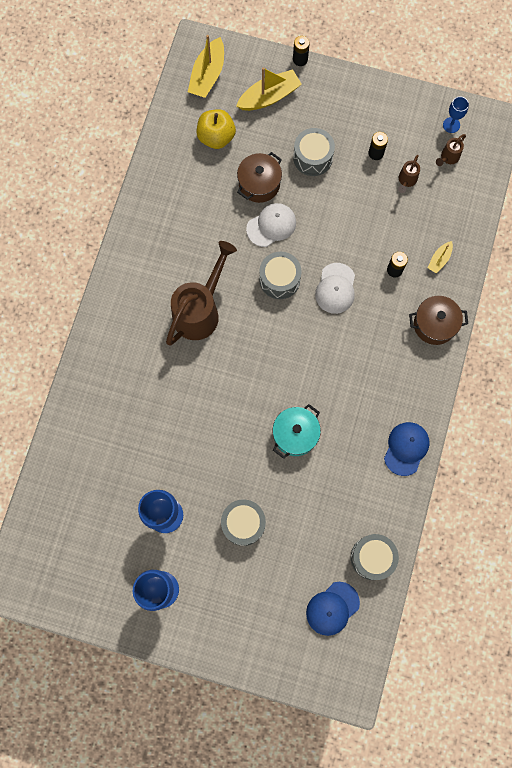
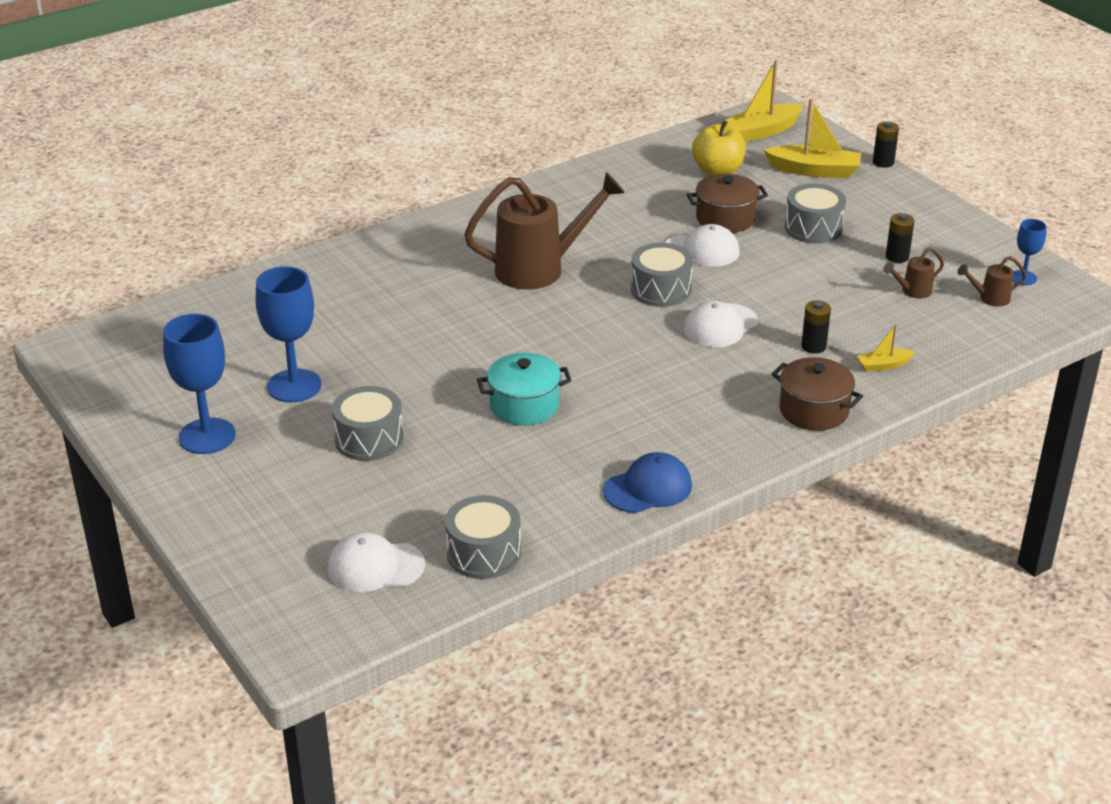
camera: 40 degrees right, 40 degrees down
(332, 608) = (375, 566): blue cap -> white cap

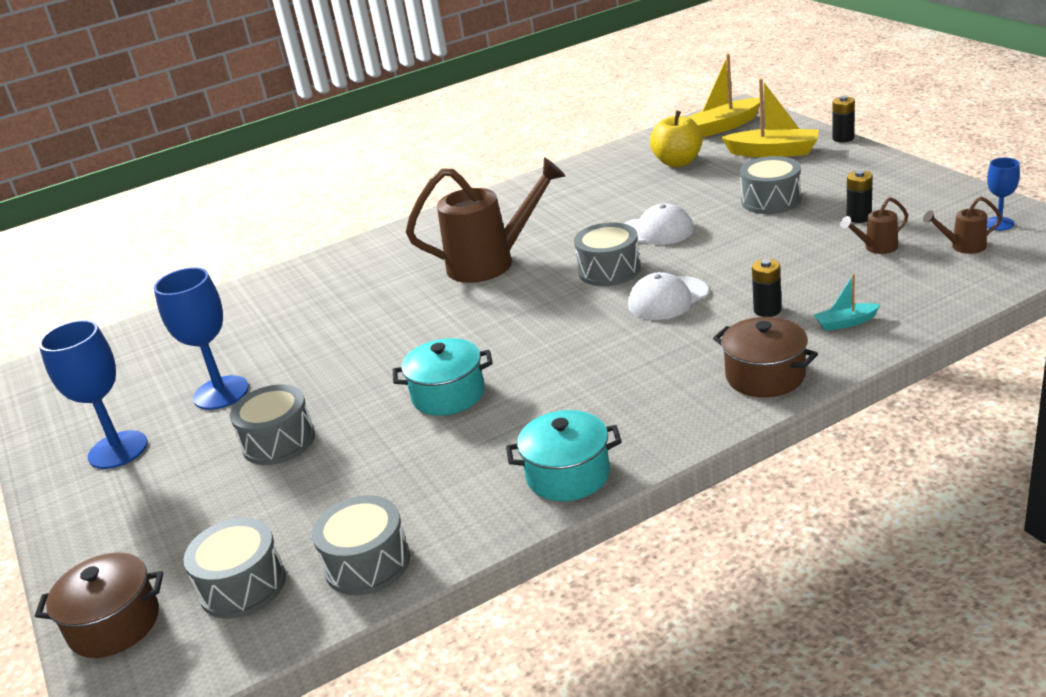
camera: 10 degrees right, 5 degrees down
(375, 566) = (243, 586): white cap -> grey drum
(648, 488) = (568, 475): blue cap -> turquoise pot
(725, 218) = (682, 201): brown pot -> brown pot (114, 624)
(884, 365) = (846, 323): yellow boat -> turquoise boat

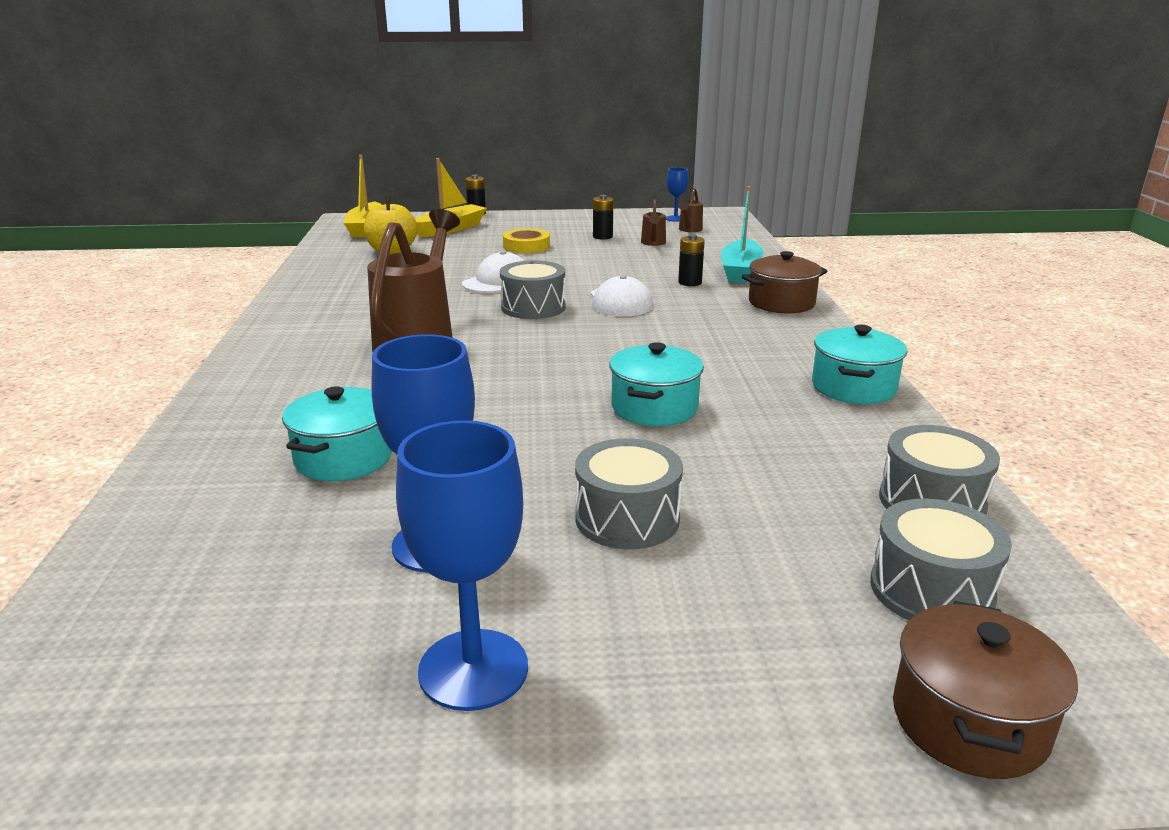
camera: 70 degrees left, 5 degrees down
(301, 322) = (343, 458): none -> turquoise pot
(771, 200) = (526, 246): grey drum -> yellow tape
(846, 323) = (740, 271): turquoise boat -> turquoise boat, size x1.89

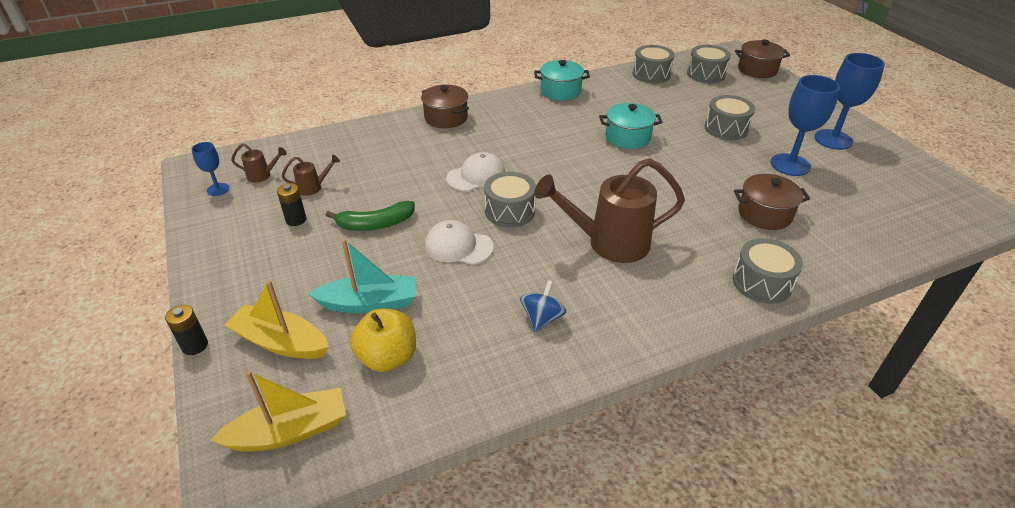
camera: 110 degrees left, 15 degrees up
(237, 406) = (762, 282): none -> grey drum
(343, 458) = (764, 214): turquoise pot -> brown pot
(357, 297) = (542, 318): none -> blue spinning top
(526, 246) = (342, 260): yellow tape -> none
(568, 258) = (375, 224): none -> green banana
(690, 282) = (419, 155): black battery -> none
(740, 271) = (382, 138): turquoise boat -> turquoise boat (369, 303)

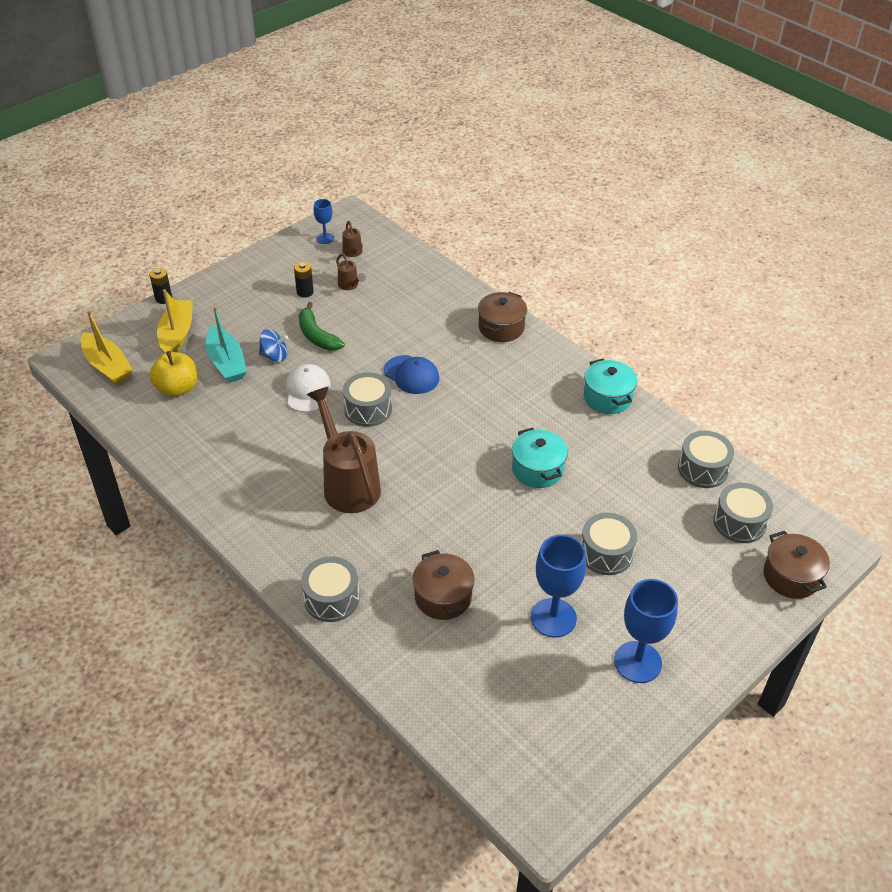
camera: 70 degrees right, 5 degrees up
(476, 176) = (411, 375): white cap -> blue cap
(542, 318) = (239, 459): blue spinning top -> blue spinning top (274, 356)

